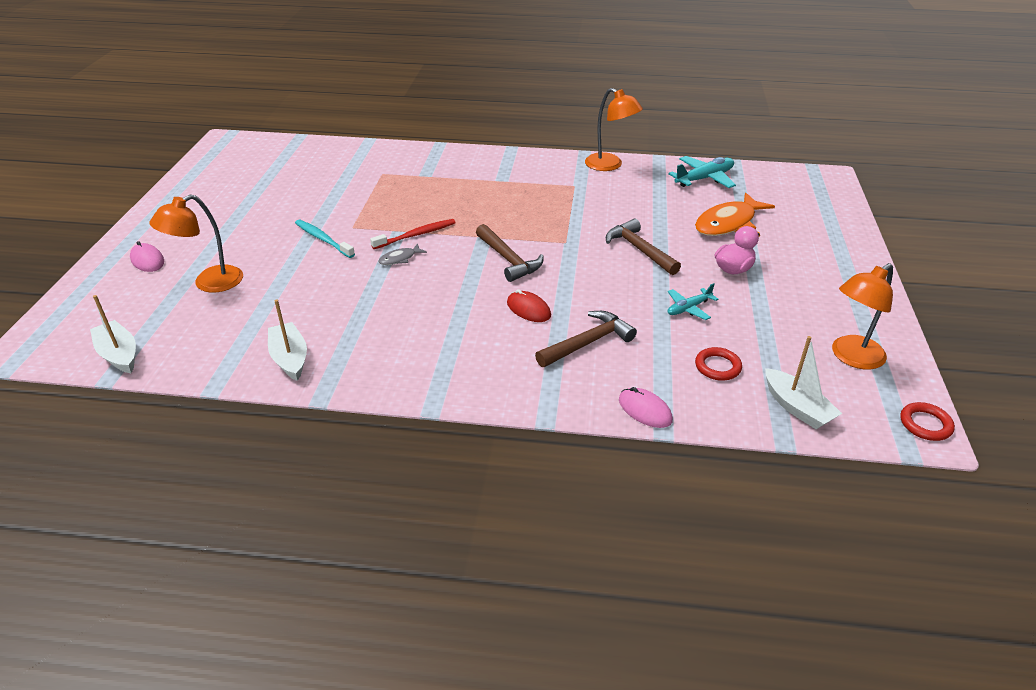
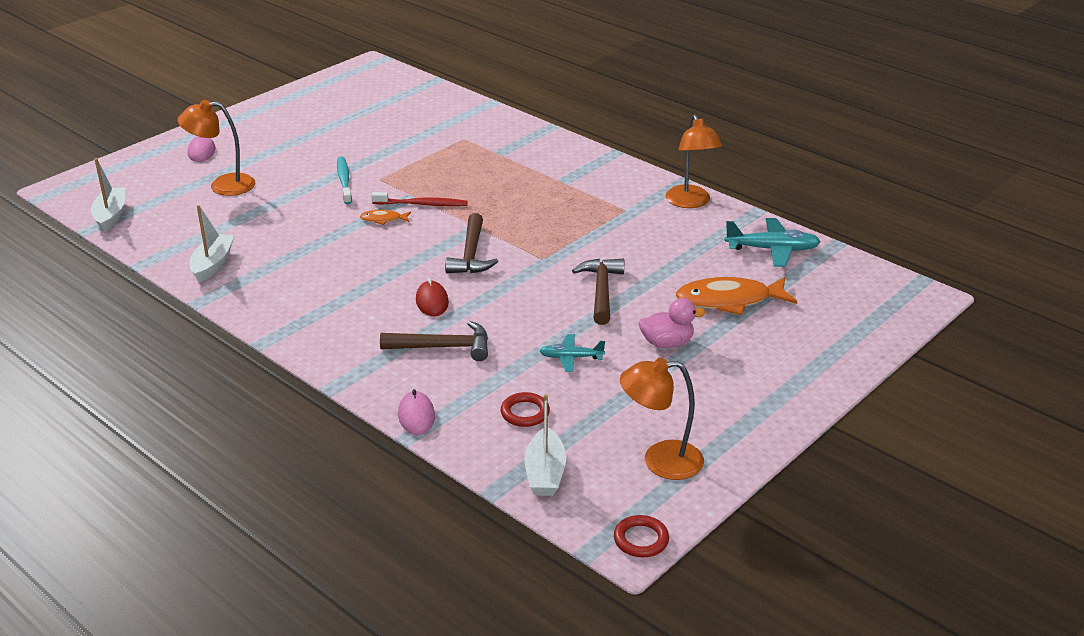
camera: 35 degrees right, 5 degrees down
(399, 259) = (383, 219): grey fish -> orange fish

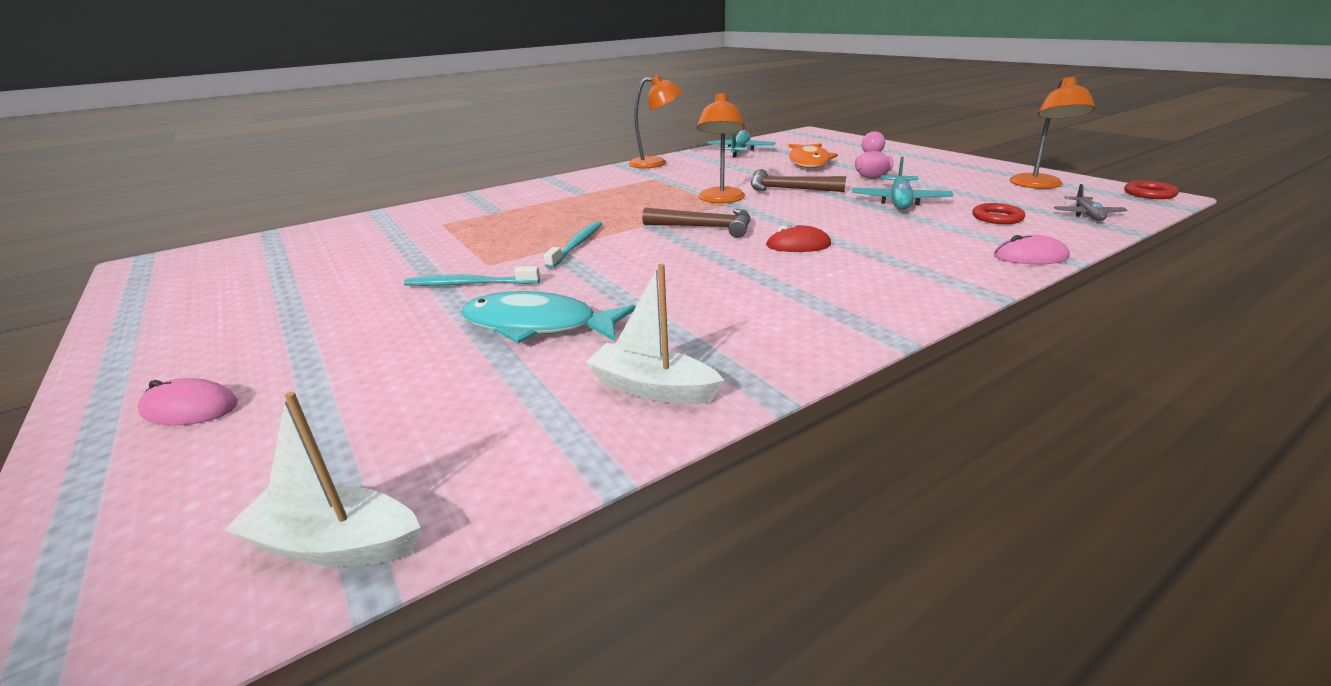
camera: 75 degrees left, 5 degrees down
(223, 186) = (368, 381): orange lamp -> orange lamp (721, 199)
(284, 217) = (537, 326): none -> turquoise fish
(383, 219) = (597, 264): orange fish -> none
(422, 204) = (577, 245): red toothbrush -> turquoise toothbrush
(443, 347) = (891, 242): brown hammer -> none
(545, 473) = (1087, 215): white boat -> grey plane
(571, 358) = (899, 201): turquoise plane -> turquoise plane, size x1.64

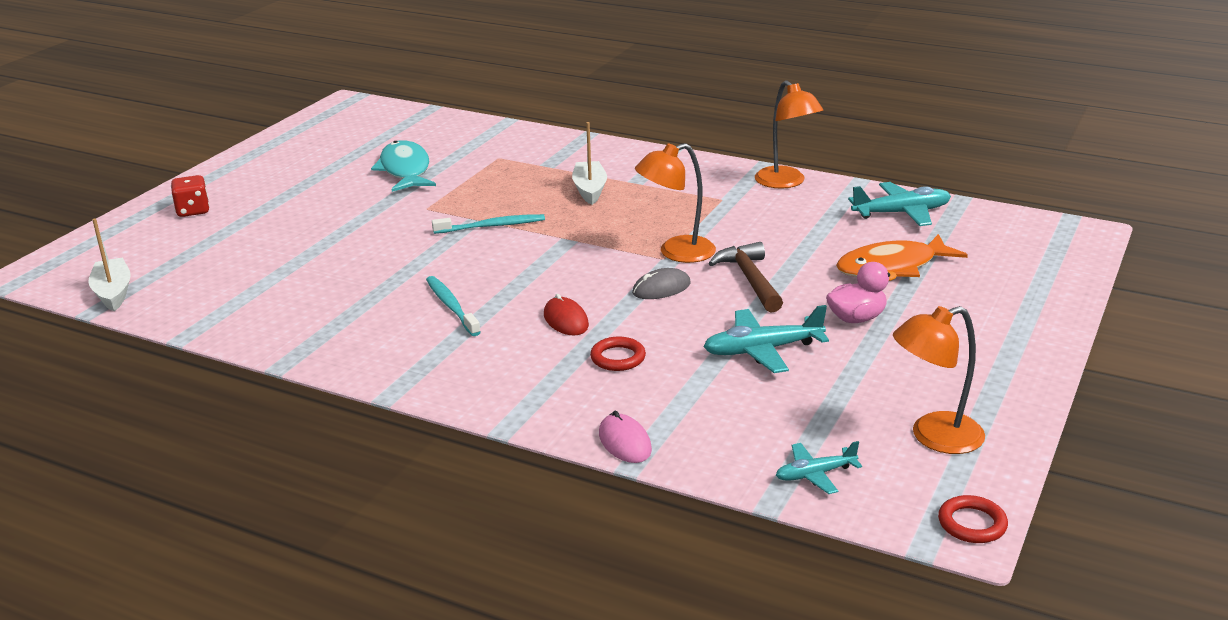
camera: 60 degrees right, 0 degrees up
(190, 408) = (193, 211): pink mouse -> red dice
(469, 284) = (386, 216): turquoise toothbrush -> turquoise toothbrush (451, 306)
(537, 326) = (335, 263): turquoise fish -> turquoise fish (405, 170)
(652, 388) = (274, 324): white boat -> white boat (590, 190)
(705, 227) = (580, 267): brown hammer -> none
(774, 211) = (661, 288): none -> grey mouse
(997, 217) = (749, 416): red ring -> red ring (618, 358)
(1087, 215) = (815, 474): grey plane -> turquoise plane

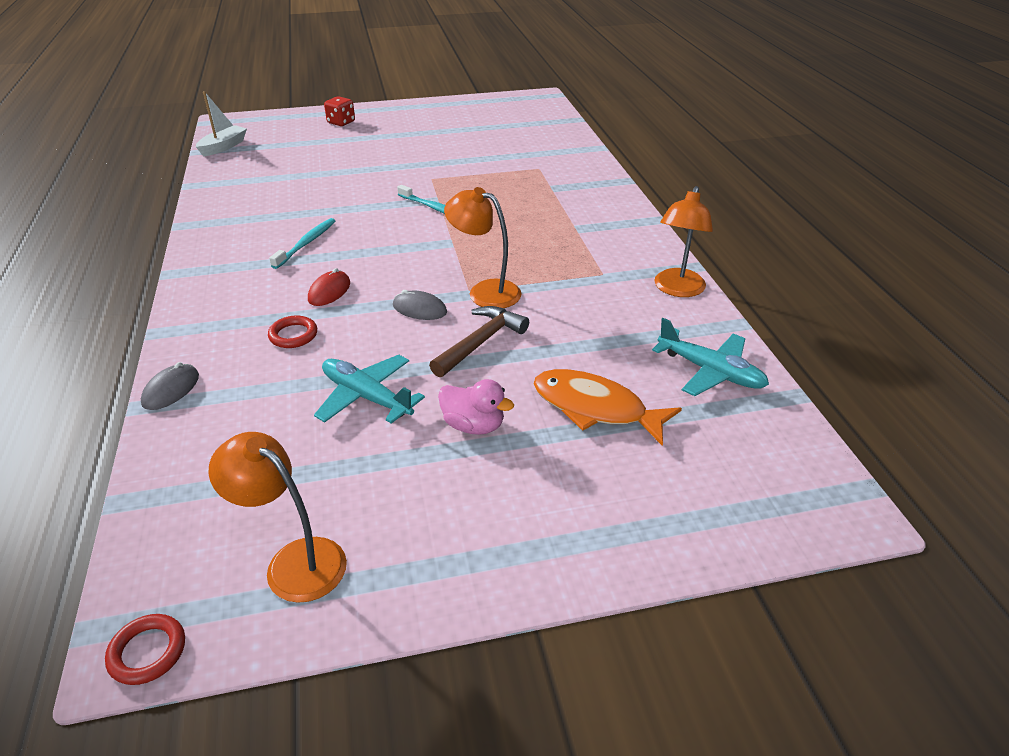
camera: 50 degrees right, 10 degrees up
(405, 170) = (475, 150): turquoise fish -> none
(590, 190) = (538, 217): white boat -> none
(624, 442) = (171, 389): pink mouse -> grey mouse
(815, 474) = (180, 509): turquoise plane -> none

